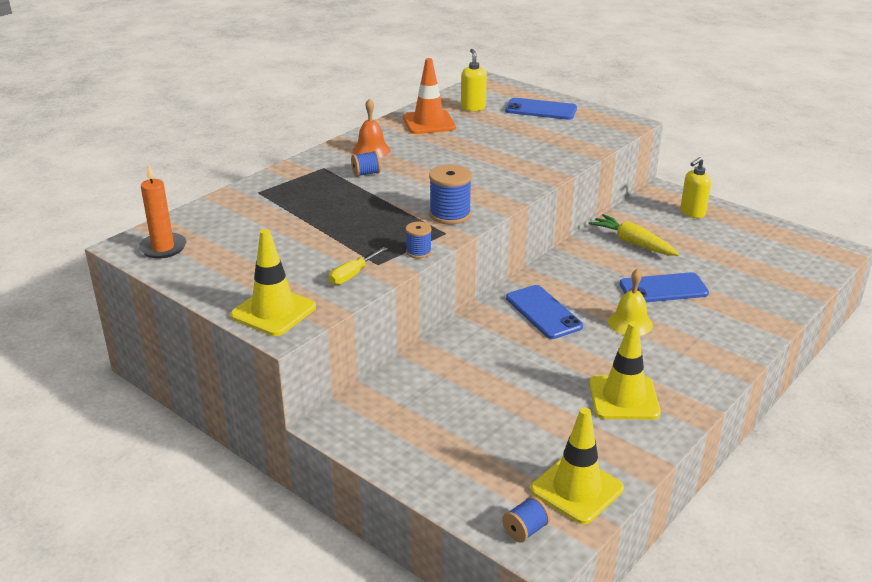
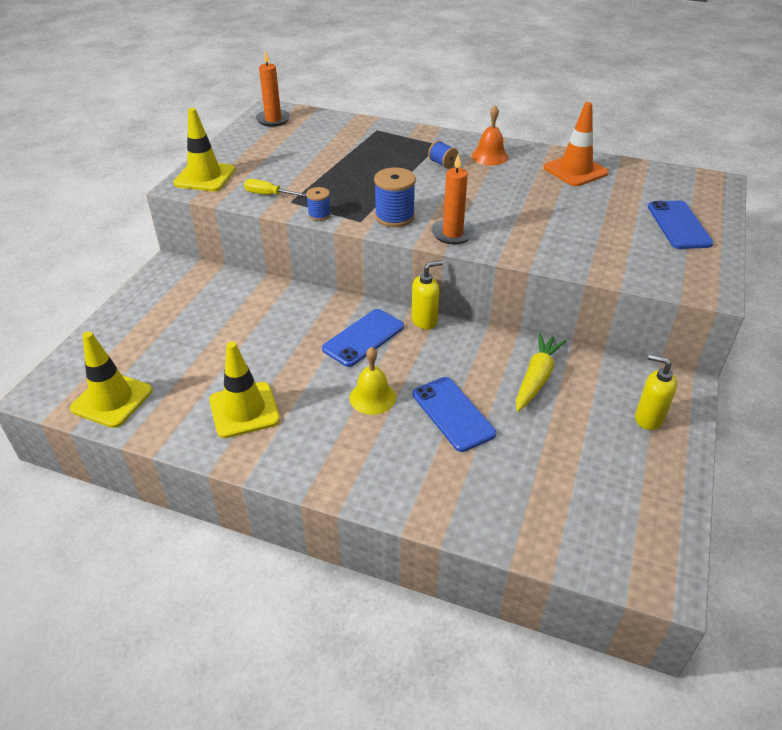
camera: 70 degrees right, 10 degrees up
(473, 107) = (637, 186): yellow soap dispenser -> yellow soap dispenser (424, 321)
(498, 194) = (452, 233): none -> orange candle
(525, 530) = (61, 380): blue spool -> none

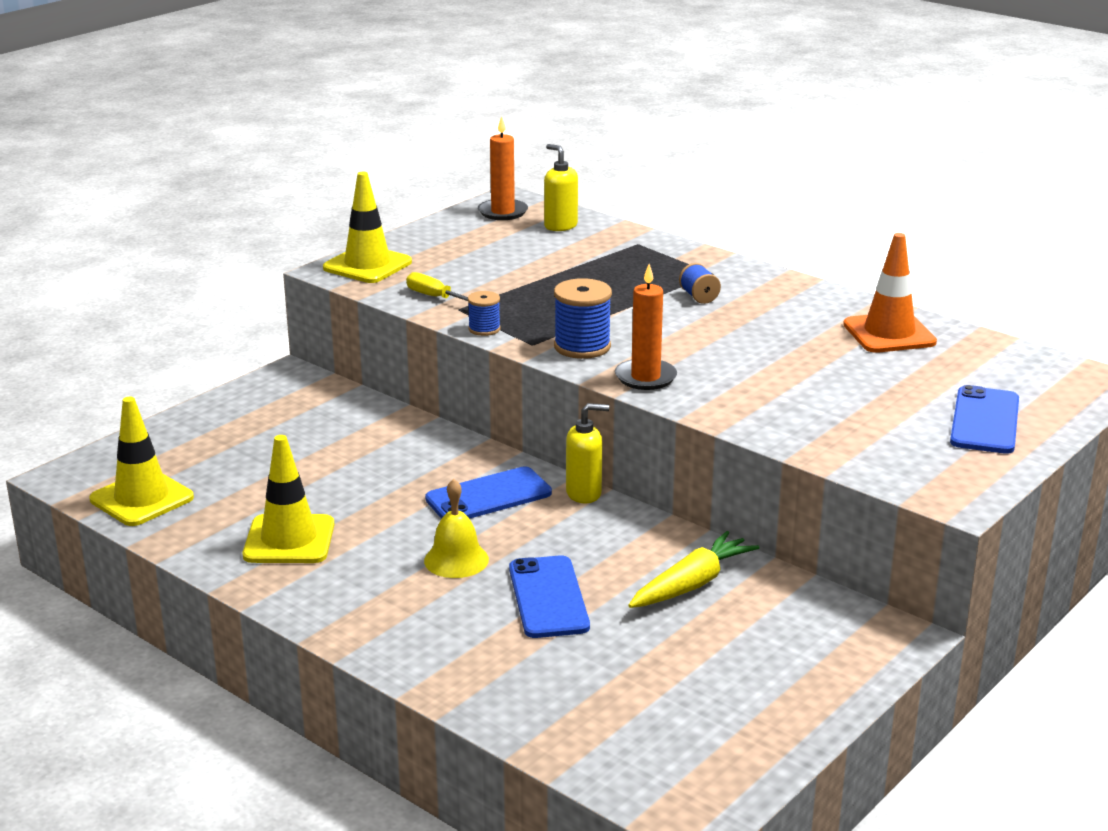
camera: 20 degrees right, 15 degrees down
(490, 156) = (775, 298): orange bell -> none
(648, 418) = (815, 658): yellow soap dispenser -> yellow soap dispenser (560, 226)

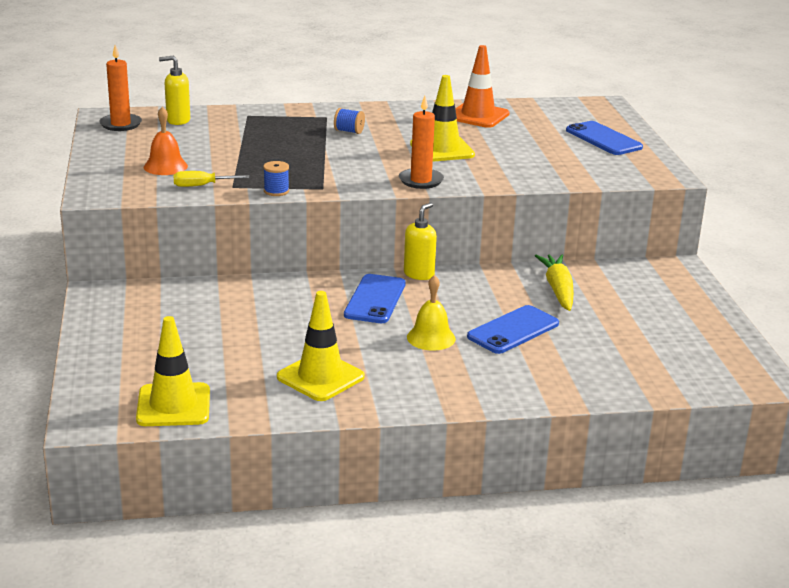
camera: 50 degrees left, 0 degrees up
(367, 265) = (110, 184): yellow traffic cone -> yellow traffic cone (442, 150)
(447, 266) = (165, 166): none -> orange bell
(548, 597) = (513, 330): blue phone -> blue phone turned 75 degrees counterclockwise
(582, 346) = (352, 179): blue spool -> none

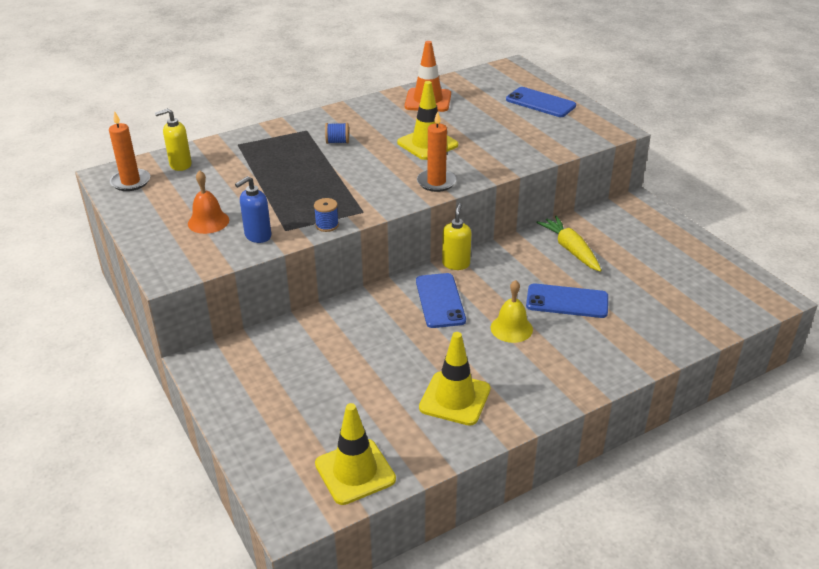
camera: 20 degrees left, 10 degrees up
(202, 186) = (257, 236): yellow screwdriver -> blue soap dispenser
(513, 330) = (567, 301): blue phone -> blue phone turned 75 degrees clockwise

